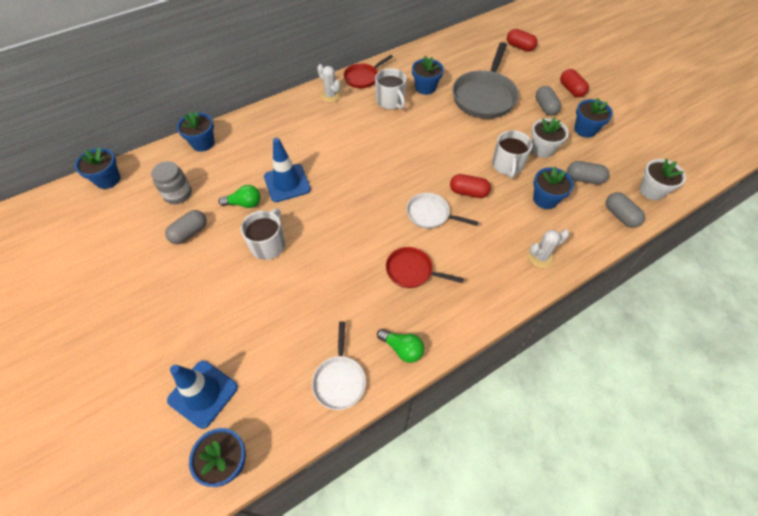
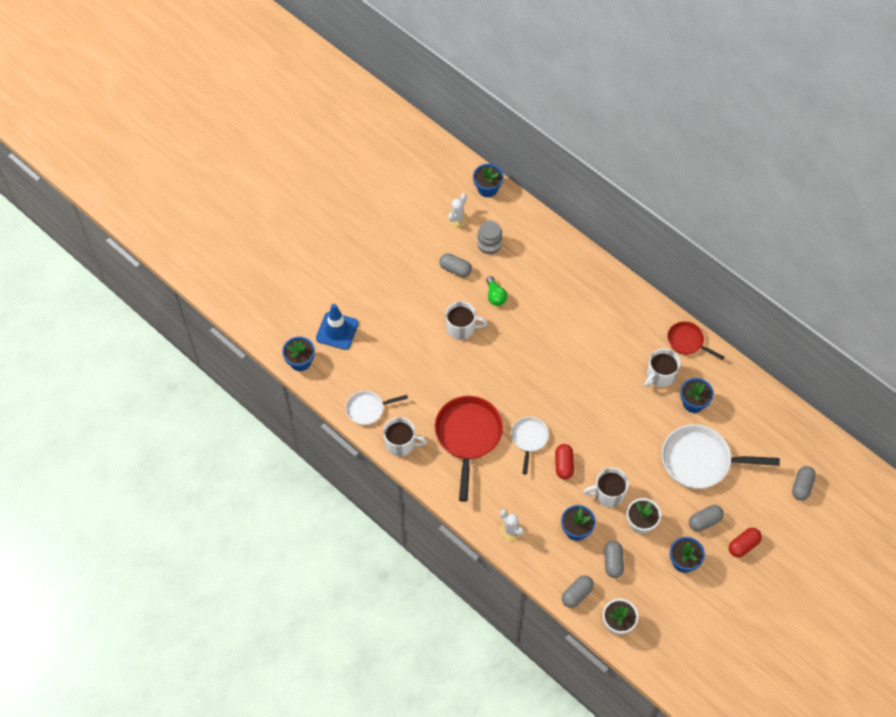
camera: 75 degrees right, 5 degrees up
(203, 143) = (550, 238): blue flower pot -> none
(287, 183) = (527, 319): blue traffic cone -> none
(330, 96) = (649, 320): white cactus -> white cactus (457, 218)
(402, 349) = (401, 443): green light bulb -> white mug
(412, 271) = (468, 436): red pan -> red pan, size x1.81
(484, 96) = (700, 460): grey pan -> white pan
(520, 47) = (802, 486): red capsule -> grey capsule

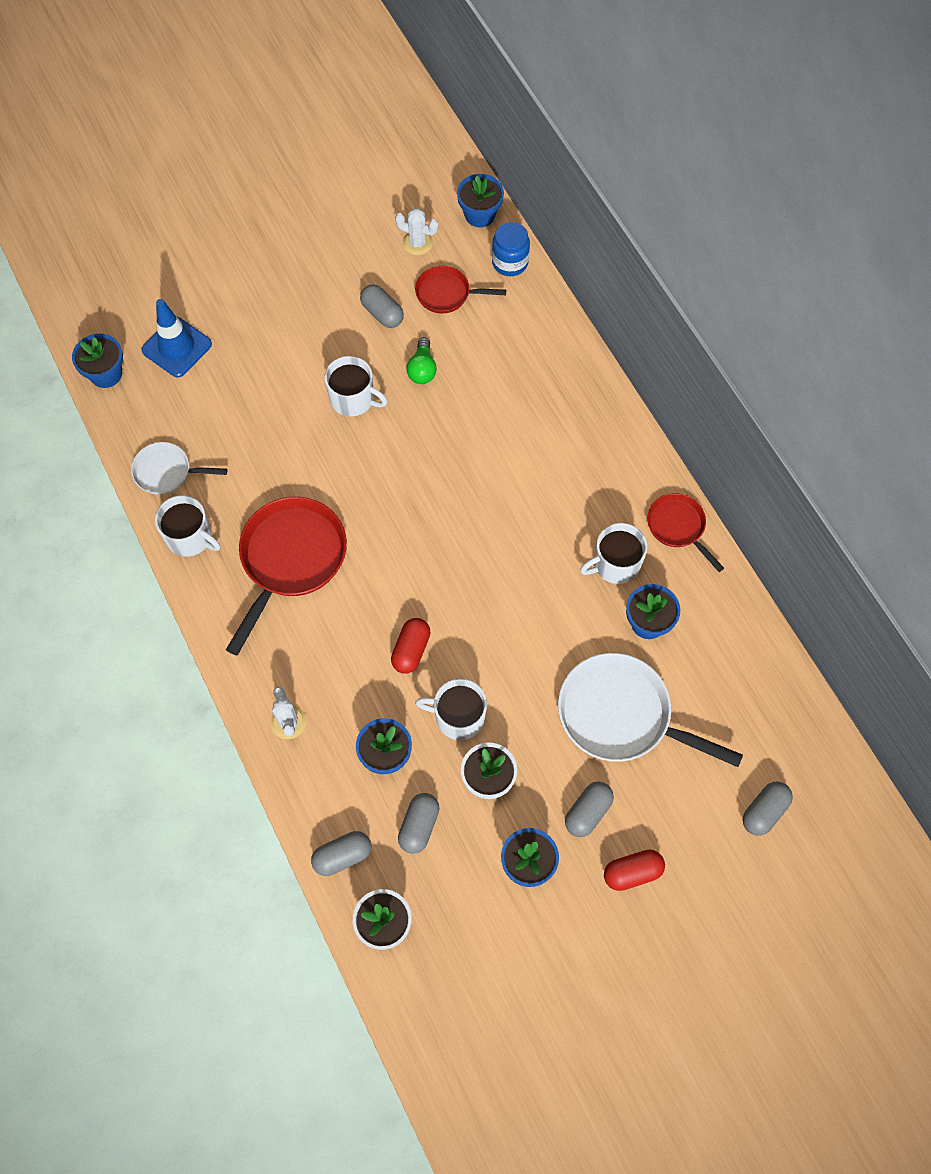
camera: 20 degrees right, 5 degrees up
(457, 218) = (417, 243): white cactus -> white cactus turned 60 degrees clockwise
(489, 244) = (446, 293): grey jar -> red pan
(519, 213) = (510, 262): none -> blue jar
(529, 439) = (377, 593): white pan -> none
(704, 521) = (588, 812): grey capsule -> grey capsule turned 45 degrees counterclockwise

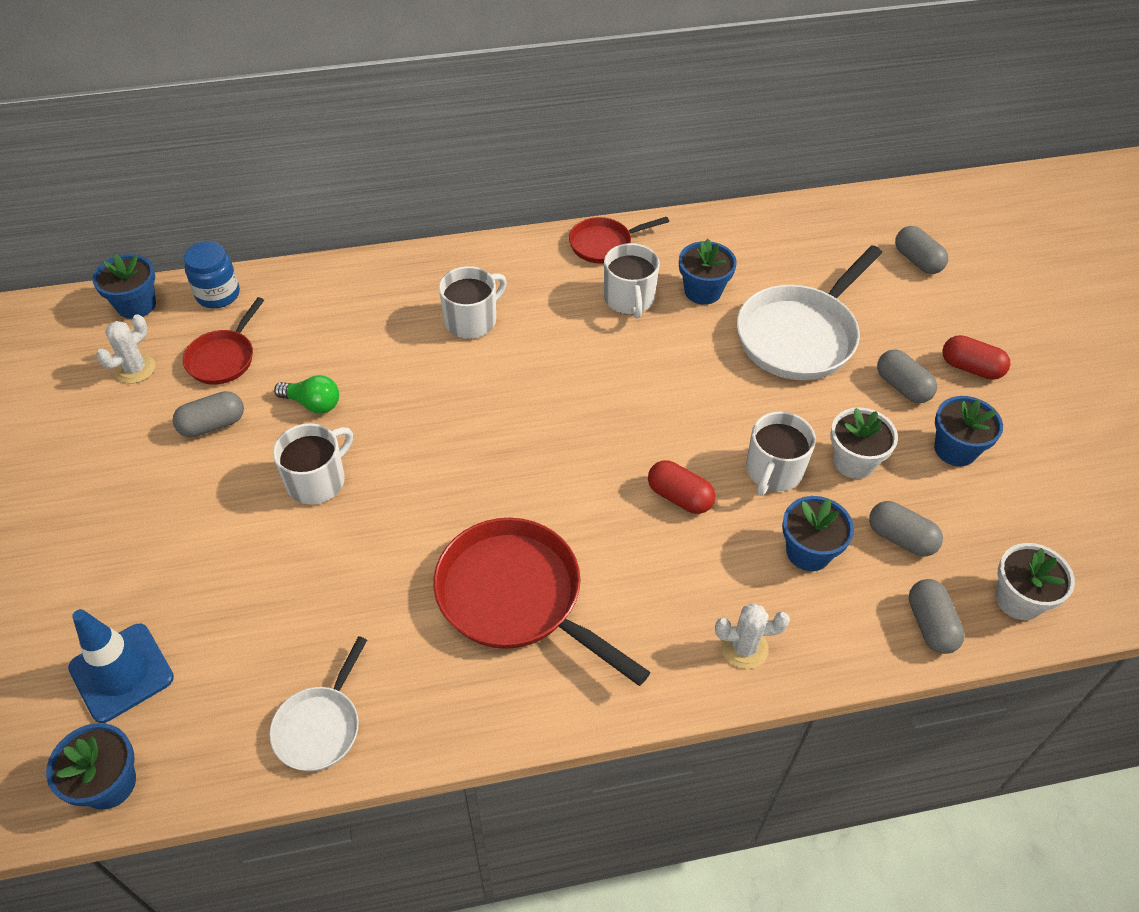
camera: 75 degrees left, 15 degrees down
(190, 537) = (437, 714): white mug -> white mug (472, 320)
(632, 872) = (971, 368): red capsule -> red capsule turned 60 degrees counterclockwise

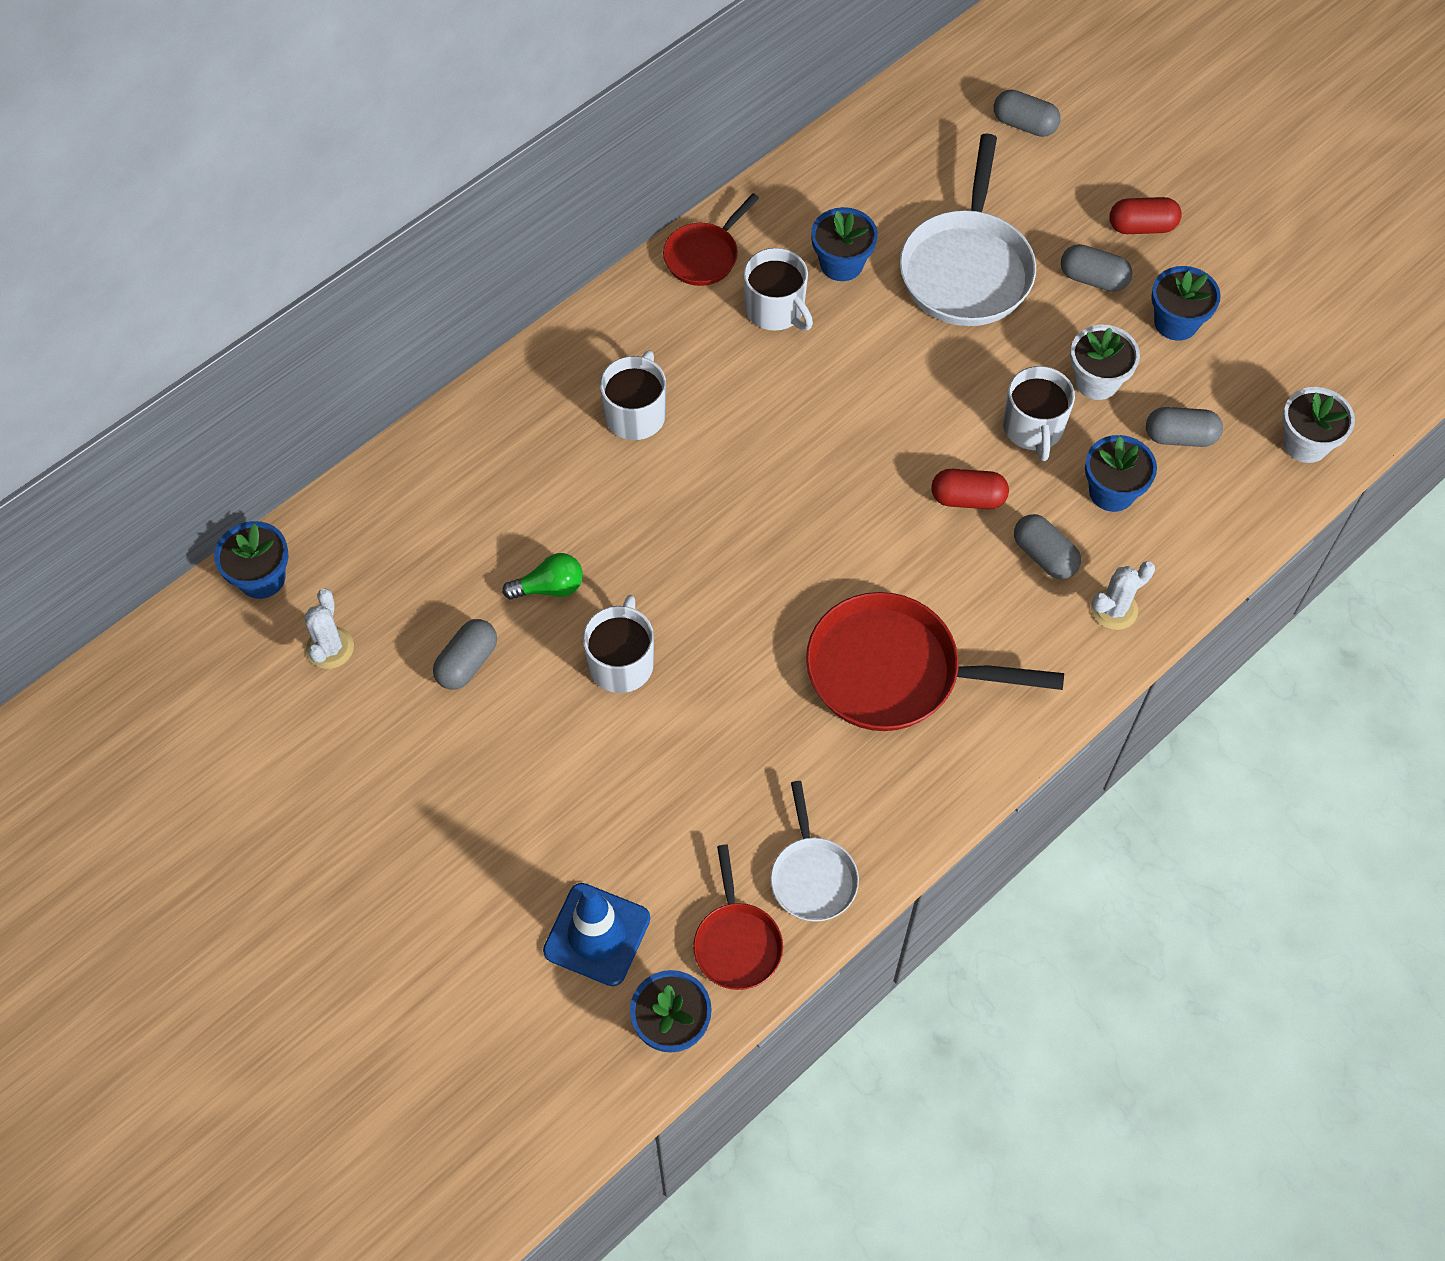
camera: 30 degrees left, 10 degrees up
(218, 294) = (341, 520): blue jar -> none
(223, 358) = (413, 587): red pan -> red pan (737, 943)
(930, 625) = (1249, 505): grey capsule -> grey capsule (1044, 556)

